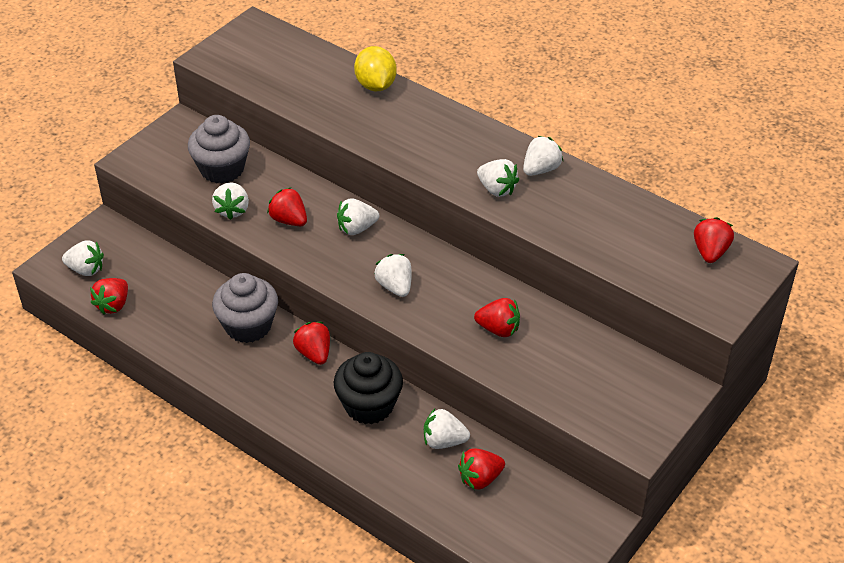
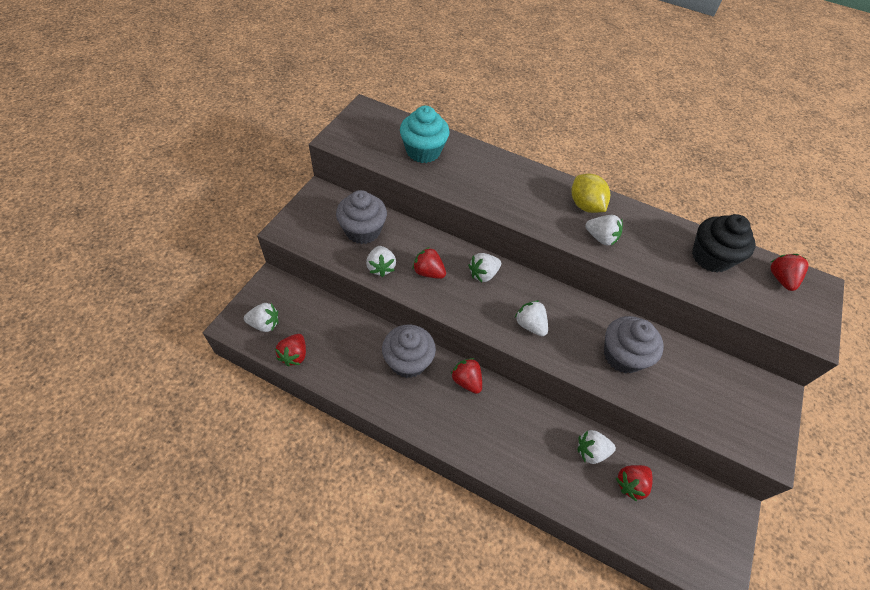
camera: 15 degrees left, 10 degrees up
(310, 78) = (423, 151): none -> turquoise cupcake
(369, 405) = (523, 425): black cupcake -> black cupcake (710, 257)
(375, 85) = (475, 154): yellow lemon -> yellow lemon (585, 205)
(498, 329) = (623, 356): red strawberry -> grey cupcake
(541, 169) = (626, 217): white strawberry -> none

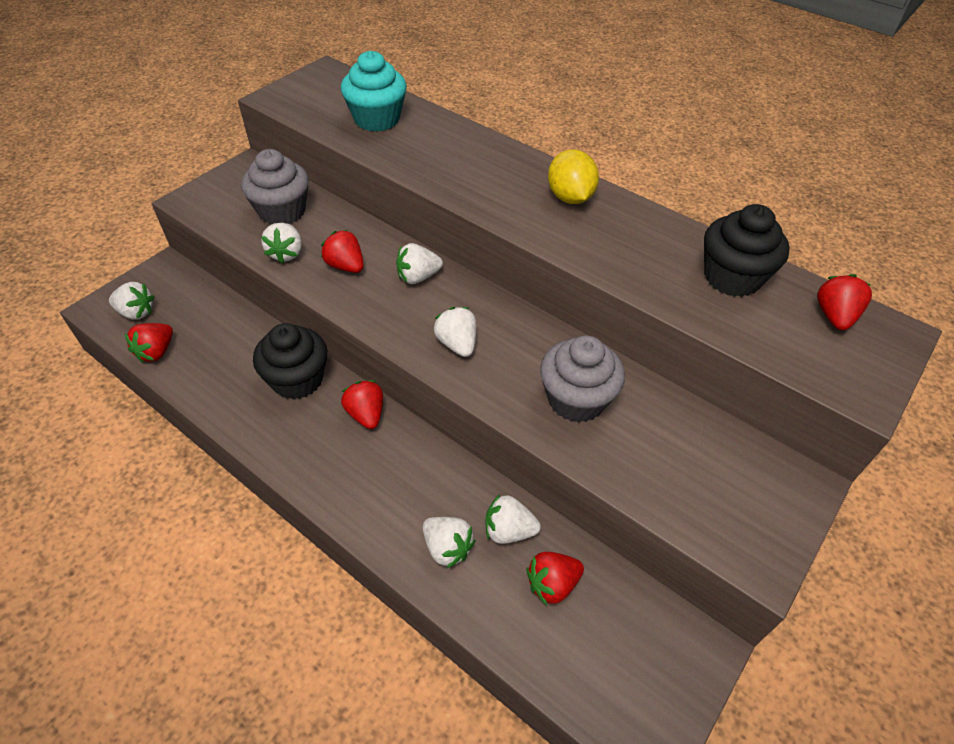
camera: 15 degrees right, 5 degrees down
(408, 361) = (297, 379): grey cupcake -> black cupcake
(601, 238) = (575, 236): white strawberry -> white strawberry (447, 548)

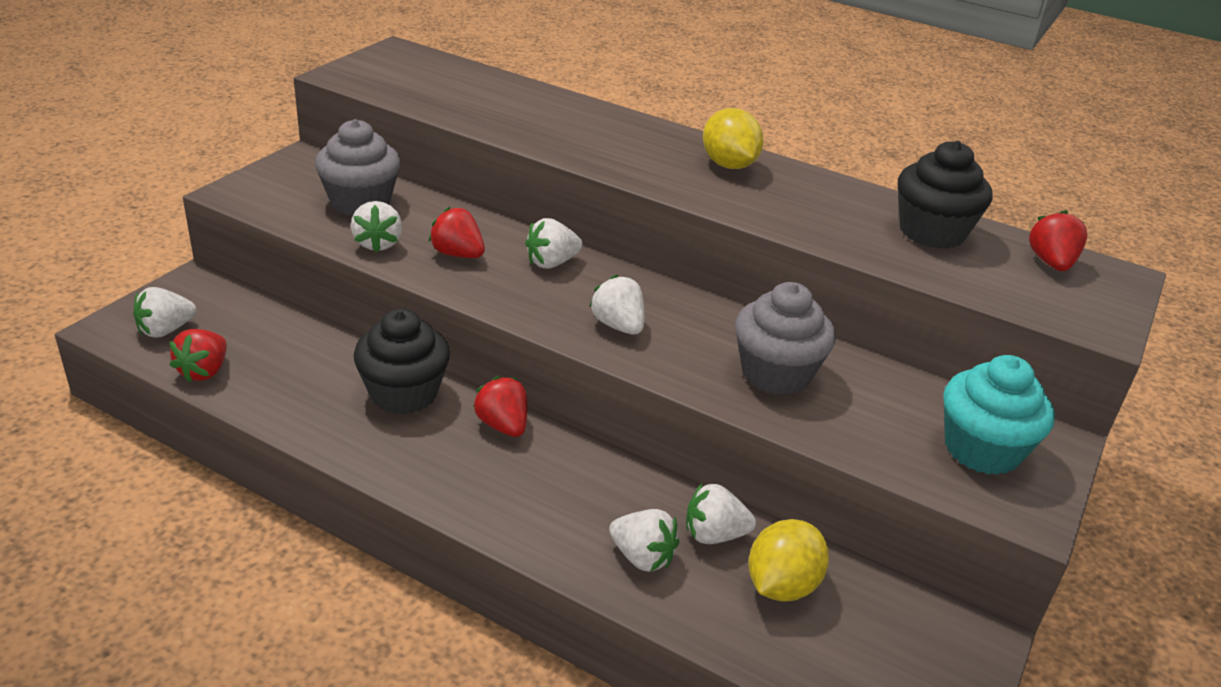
camera: 10 degrees left, 15 degrees down
(136, 312) = (165, 330): white strawberry -> white strawberry turned 135 degrees clockwise
(377, 119) = (476, 95): turquoise cupcake -> turquoise cupcake (982, 449)
(552, 584) = (781, 585): red strawberry -> yellow lemon

